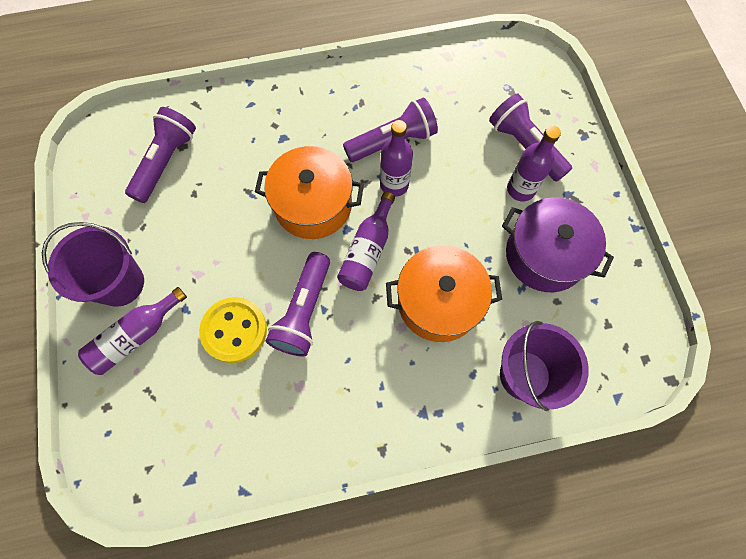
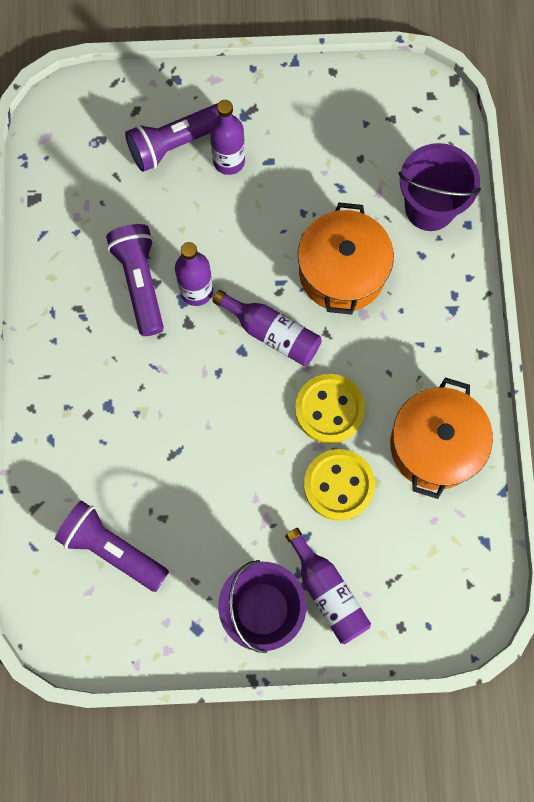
camera: 80 degrees left, 5 degrees up
(304, 311) = (329, 409): purple flashlight -> yellow button
(313, 205) = (204, 383): orange pot -> orange pot (435, 445)
(545, 255) = (309, 157): purple pot -> none

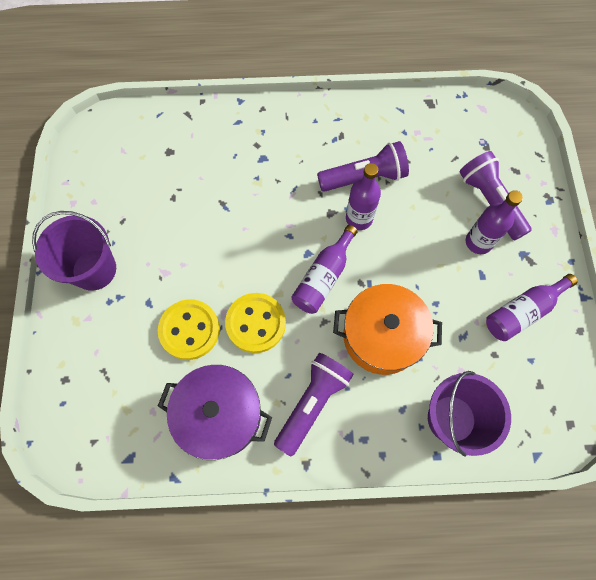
camera: 90 degrees right, 5 degrees down
(112, 549) = (152, 164): purple flashlight -> purple flashlight (312, 403)
(328, 592) = (101, 320): purple bottle -> purple bottle (522, 312)
(435, 445) = (220, 415): orange pot -> purple pot

